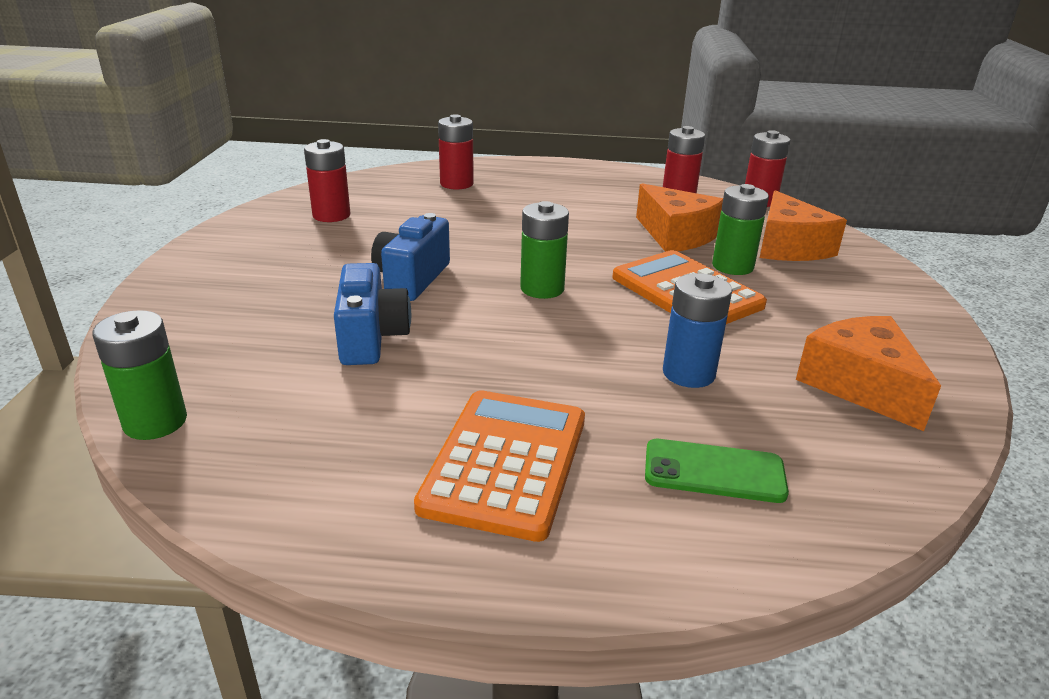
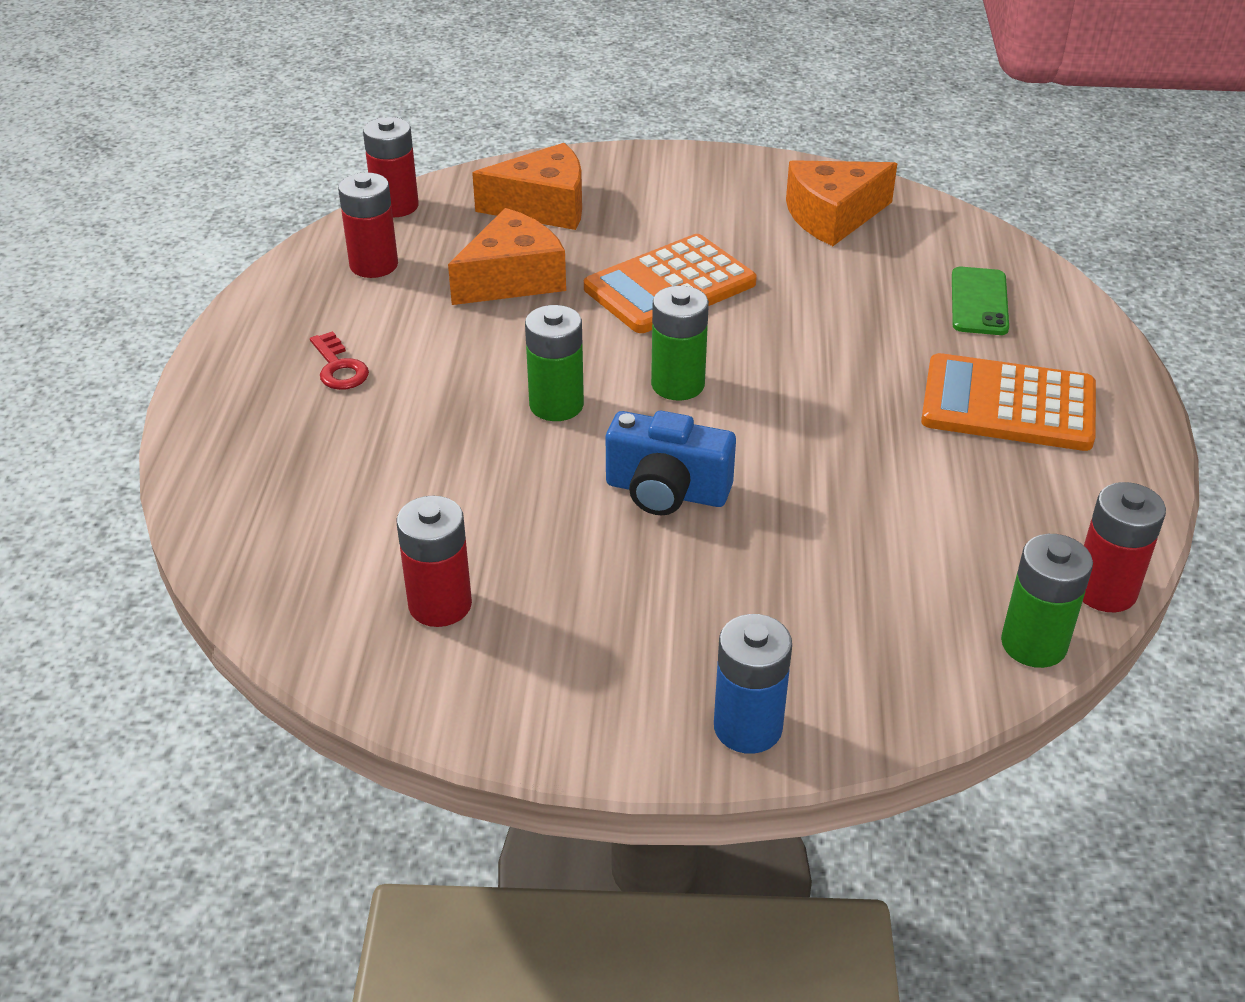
camera: 90 degrees left, 10 degrees up
(371, 338) = (823, 509): blue camera -> none
(456, 184) = (299, 474): red battery -> red battery (1104, 590)
(559, 190) = (339, 367): none -> red key
(688, 373) = (838, 300): blue battery -> blue battery (748, 727)
(732, 266) = (601, 249): green battery -> green battery (556, 405)

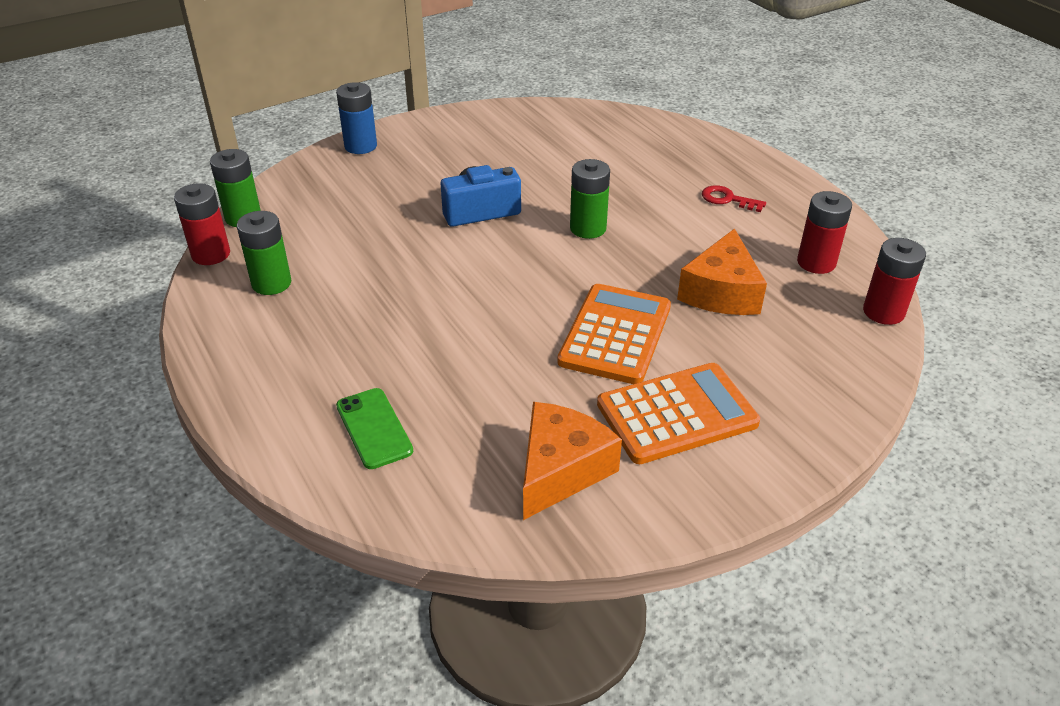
camera: 145 degrees right, 0 degrees up
(440, 604) = (531, 135): red battery -> none
(543, 207) = (790, 362): orange cheese -> none
(678, 384) = (534, 268): green battery -> green battery (271, 283)
(1008, 404) = (310, 343): orange calculator -> orange calculator (677, 414)

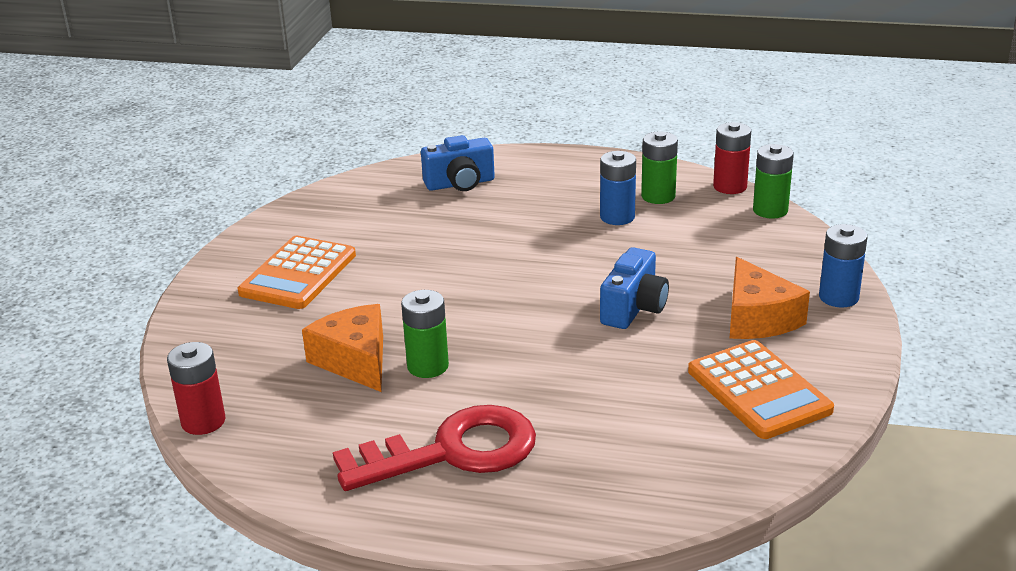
camera: 135 degrees right, 10 degrees down
(339, 286) = (617, 217): none -> blue battery
(374, 428) = (460, 184): green phone -> blue camera
(561, 470) = (334, 220): orange cheese -> orange cheese (757, 318)
(588, 228) = (530, 347): green battery -> green battery (428, 366)
(615, 334) = (395, 291): orange calculator -> orange calculator (758, 391)
(727, 199) = (452, 451): red key -> red key, size x2.43
(816, 262) = (300, 434): red battery -> none

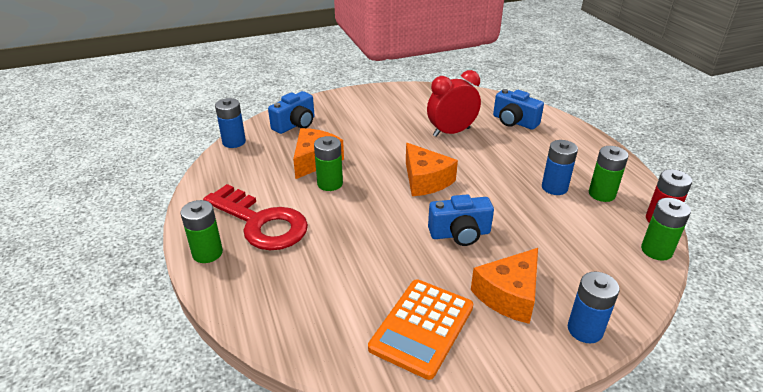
camera: 55 degrees right, 5 degrees up
(203, 421) = (234, 142): red battery -> blue battery
(233, 348) = (295, 125): none -> blue camera
(298, 274) = (372, 114): orange calculator -> none
(425, 233) = (451, 132): none -> red clock
(471, 519) = (207, 253): none -> green battery
(507, 292) = (425, 180): none -> orange cheese

